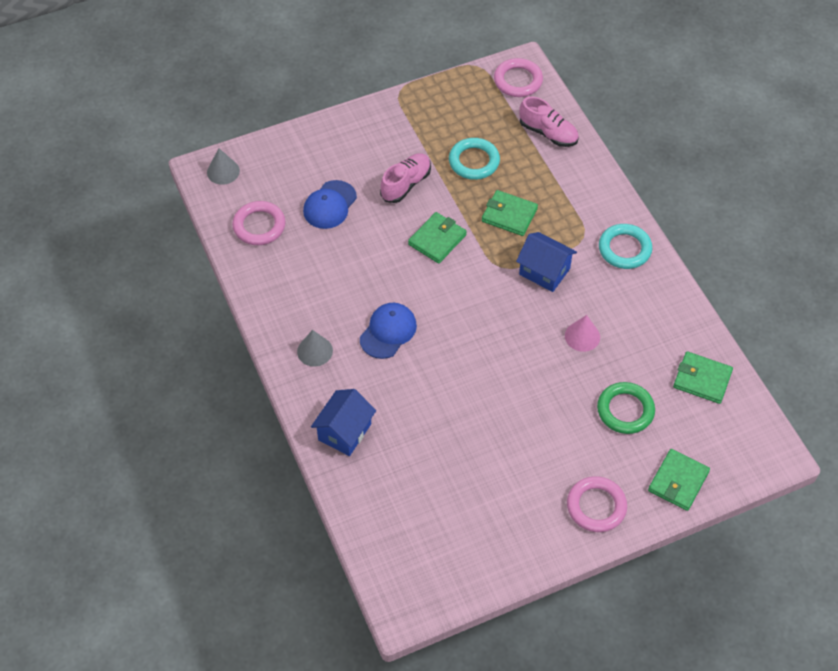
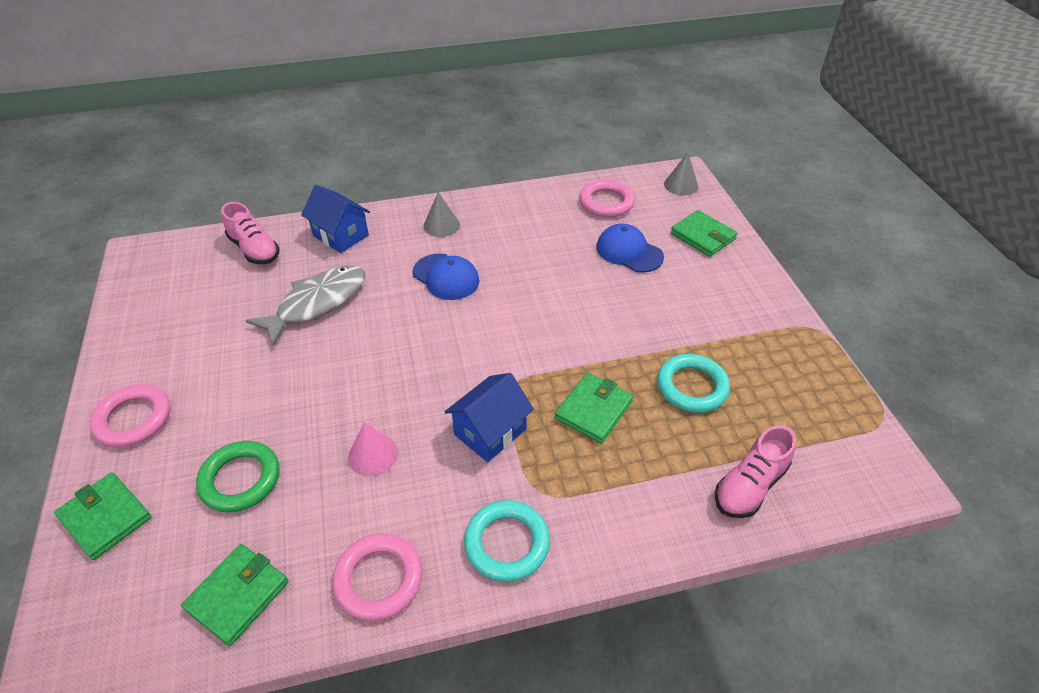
camera: 100 degrees right, 10 degrees down
(406, 184) = (655, 316): pink shoe -> pink shoe (254, 249)
(437, 240) = (564, 332): green wallet -> green wallet (702, 236)
(441, 421) = (317, 303): none -> grey fish
(518, 81) = (860, 466): pink ring -> pink ring (379, 579)

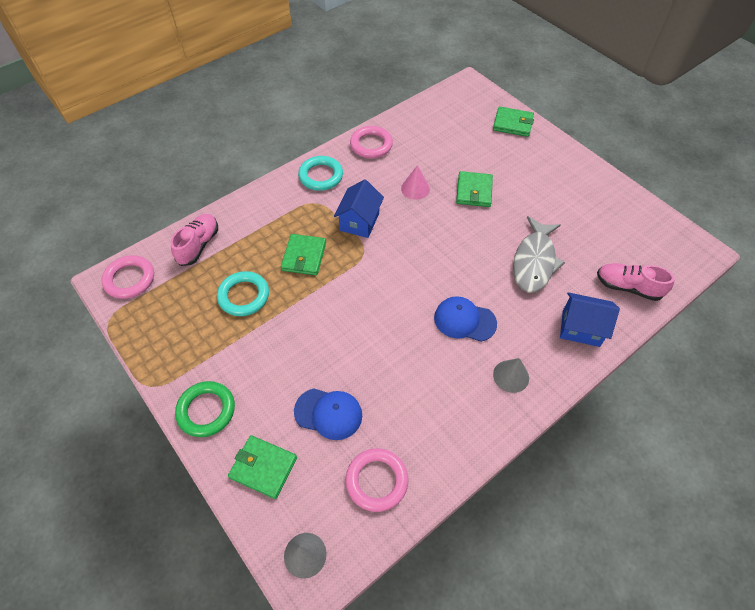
camera: 155 degrees right, 10 degrees up
(133, 419) = (555, 160): pink ring -> pink ring (130, 279)
(238, 595) = (426, 121): green wallet -> green wallet (474, 191)
(240, 479) = (470, 156): green ring -> green ring (206, 410)

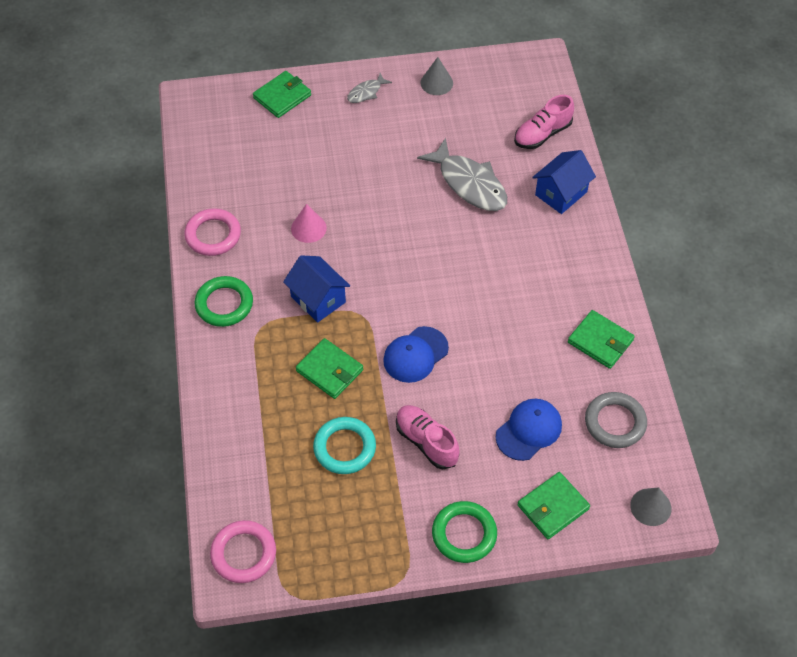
camera: 60 degrees left, 0 degrees up
(198, 245) = (241, 466): pink shoe -> pink shoe (426, 442)
(321, 176) = (224, 304): turquoise ring -> green ring
(376, 481) = (615, 422): pink ring -> grey ring
(464, 320) = (498, 274): blue cap -> blue cap (415, 355)
(474, 191) = (350, 181): green wallet -> green wallet (600, 341)
(511, 376) = (576, 271): grey cone -> grey cone (436, 83)
(559, 163) = (366, 92): none -> grey fish

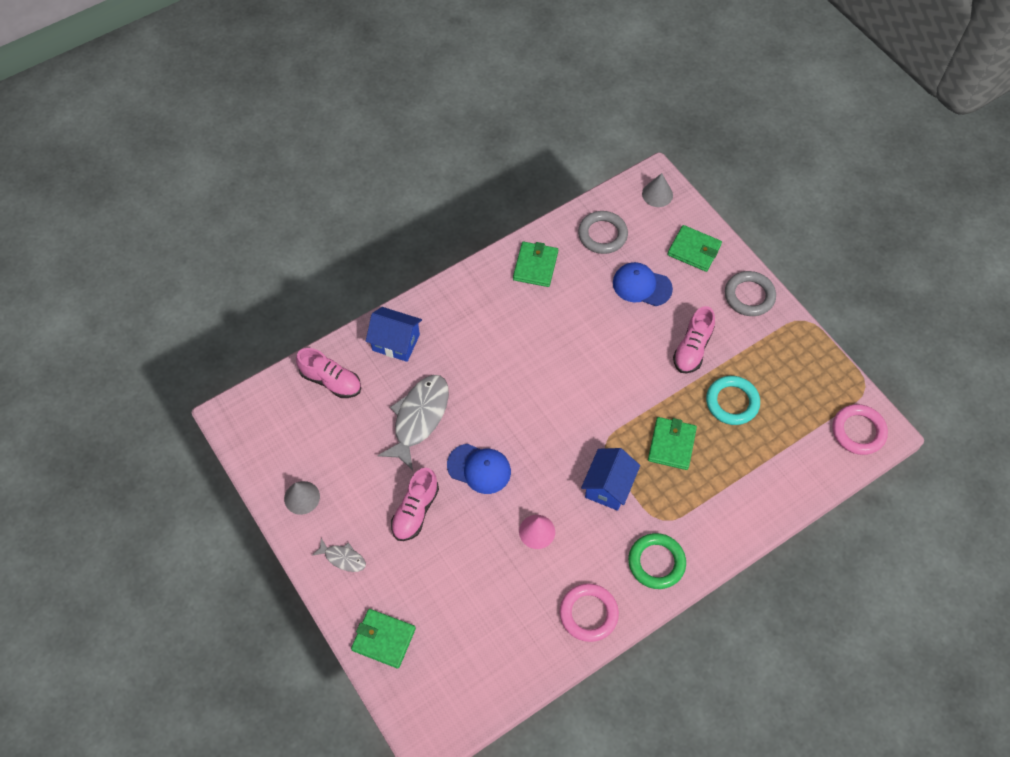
camera: 115 degrees left, 5 degrees up
(379, 151) = (415, 511): none -> pink shoe
(415, 355) = (620, 388): blue cap -> blue cap (479, 469)
(464, 534) = (749, 296): green ring -> grey ring

